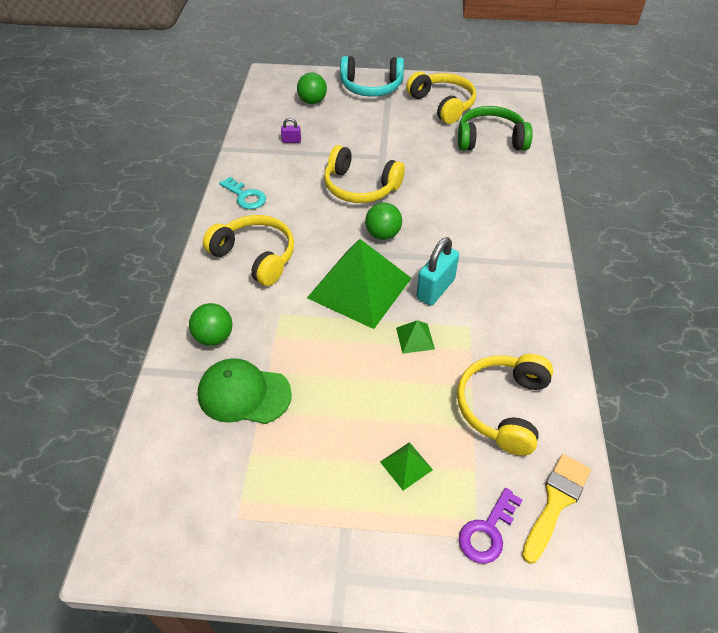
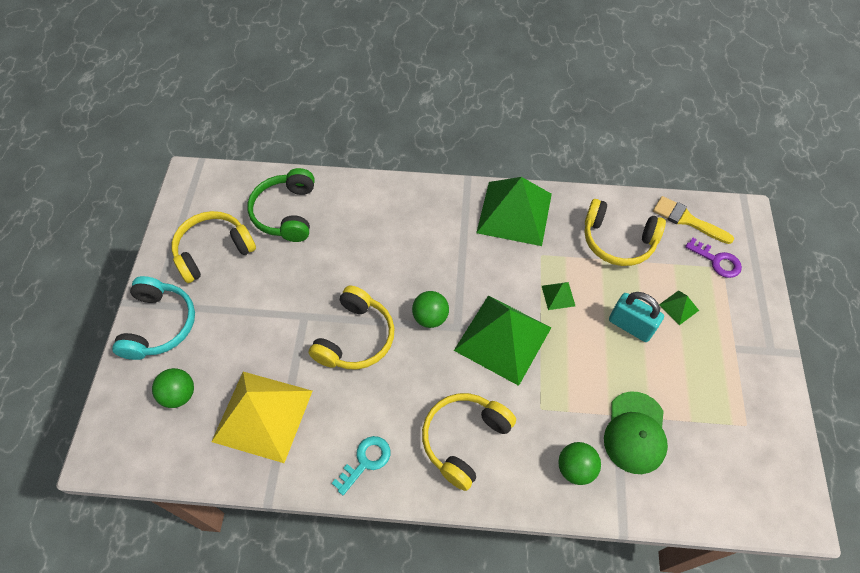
camera: 90 degrees left, 10 degrees up
(291, 141) = (262, 416): purple padlock -> yellow pyramid
(435, 289) = (501, 277): turquoise padlock -> turquoise padlock (630, 326)
(526, 304) = (514, 213): none -> green pyramid

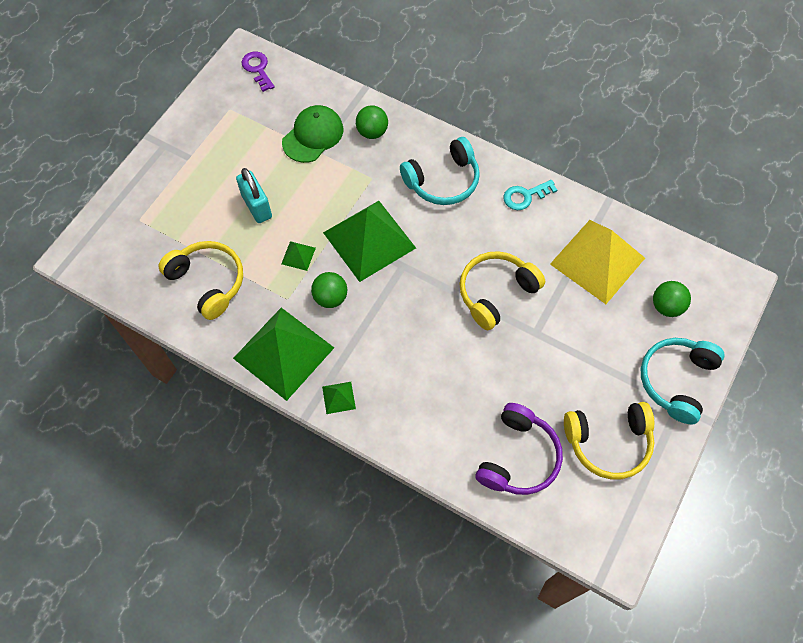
camera: 155 degrees left, 5 degrees up
(286, 213) = (518, 457): green headphones -> purple headphones
(430, 317) = (421, 283): green ball -> green ball (330, 298)
(464, 440) = (443, 181): yellow headphones -> turquoise headphones
(678, 307) = (205, 204): green pyramid -> green pyramid (338, 397)
(687, 220) = (128, 274): yellow brush -> none
(717, 261) = (138, 227): purple key -> purple key (258, 69)

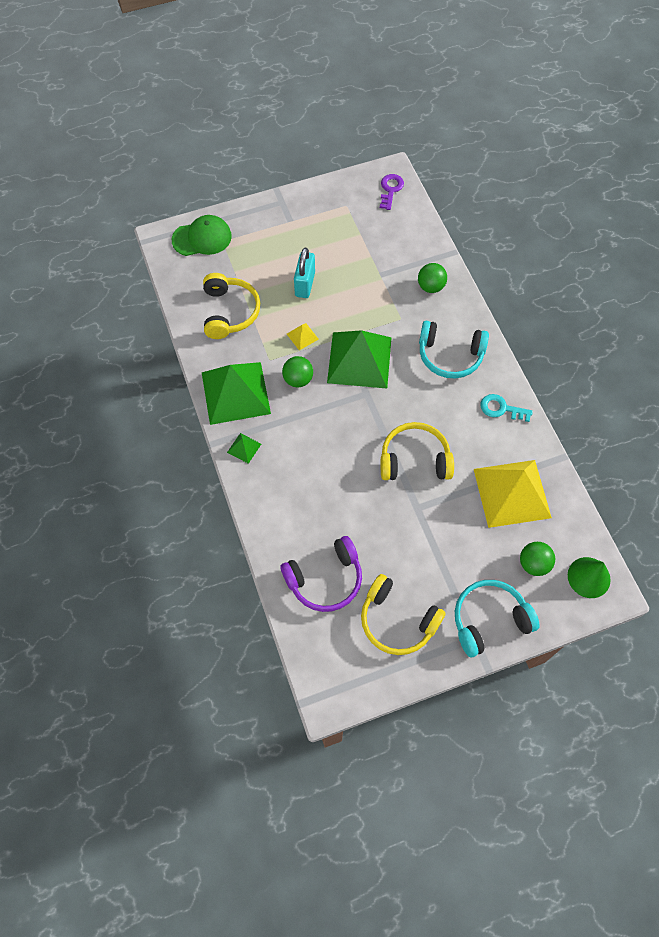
camera: 40 degrees right, 0 degrees up
(298, 256) = (302, 336): green pyramid -> yellow pyramid
(313, 136) = (386, 261): green cap -> green cap (202, 238)
(715, 284) = (589, 577): none -> green cone

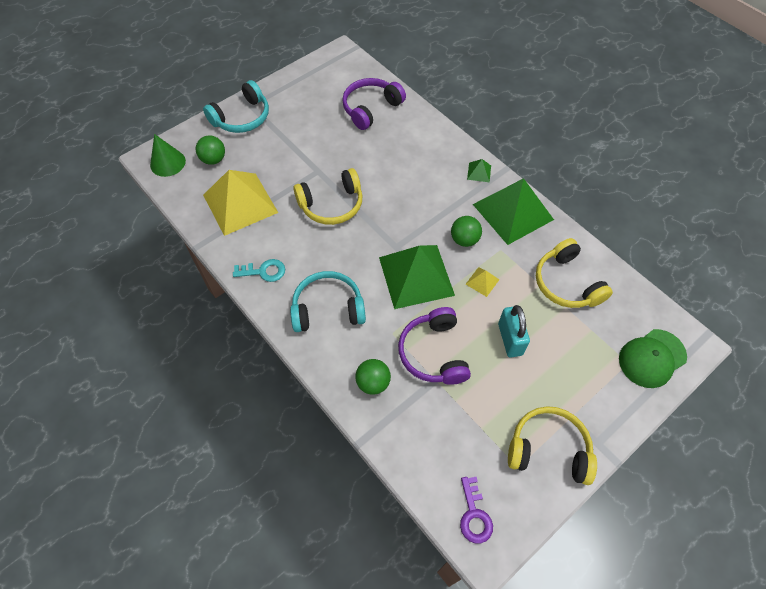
camera: 160 degrees right, 5 degrees down
(372, 293) = (433, 353): none -> purple headphones
(397, 620) = (309, 100): yellow headphones -> yellow headphones (548, 449)

